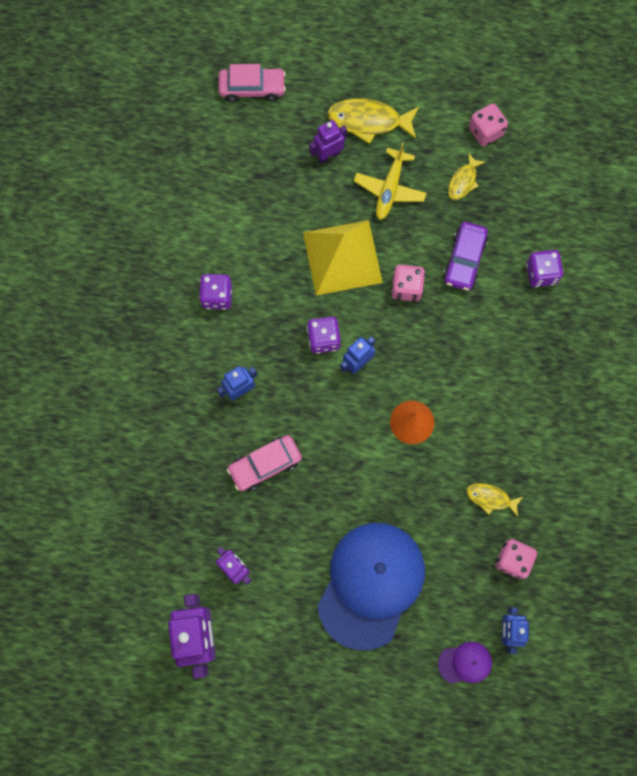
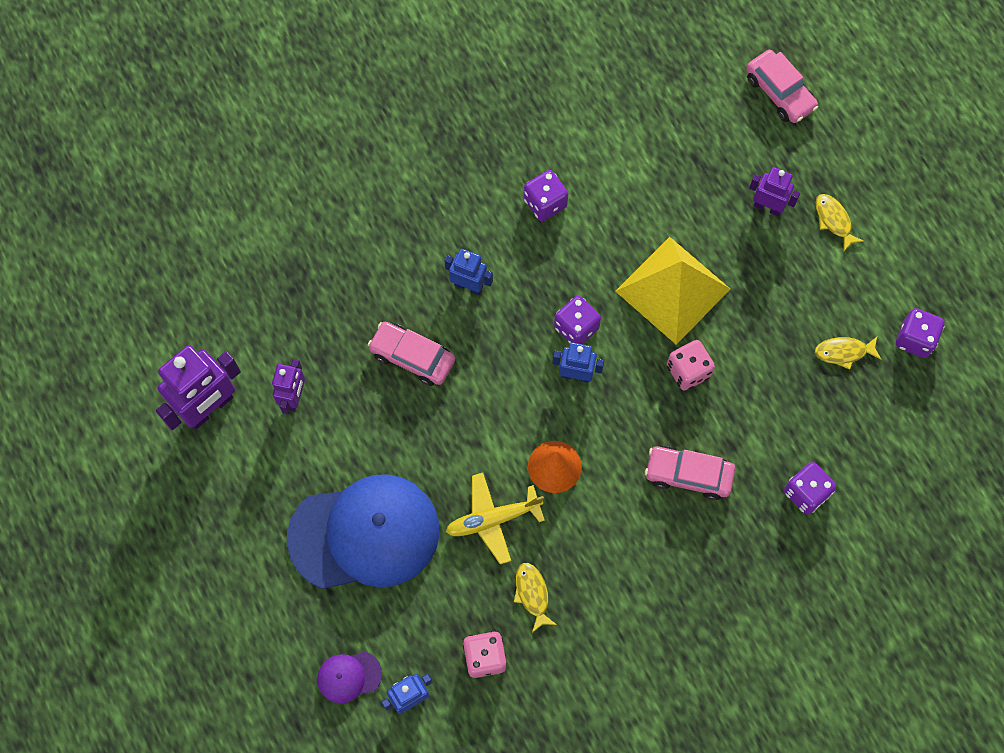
camera: 55 degrees right, 5 degrees down
(368, 121) = (833, 220): yellow fish -> yellow fish, size x0.57
(389, 189) = (778, 287): yellow plane -> yellow plane (493, 519)
(464, 260) = (761, 407): purple car -> none
(465, 663) = (349, 676): purple cap -> purple cap turned 120 degrees clockwise
(478, 339) = (688, 475): none -> pink car
(485, 132) = (914, 339): pink dice -> purple dice

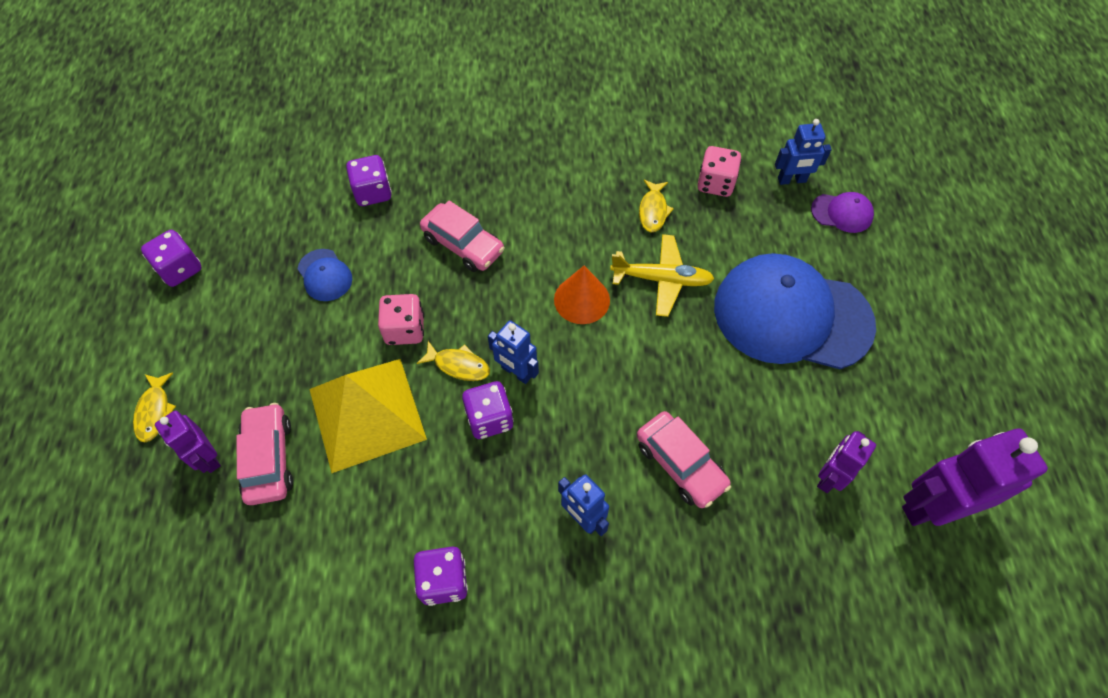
camera: 155 degrees left, 10 degrees down
(779, 92) = (82, 594): pink car -> pink car (269, 459)
(789, 389) = (325, 275): none -> blue cap
(843, 352) = (251, 285): yellow fish -> yellow fish (458, 365)

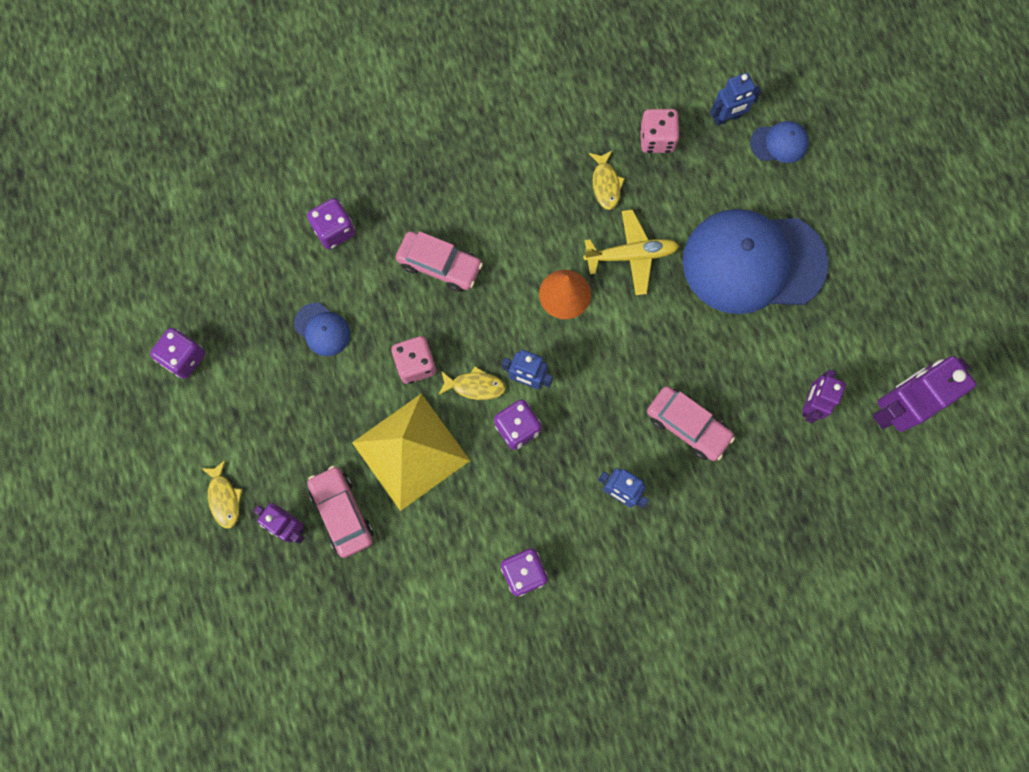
camera: 15 degrees left, 15 degrees up
(842, 213) = (779, 143): purple cap -> blue cap

